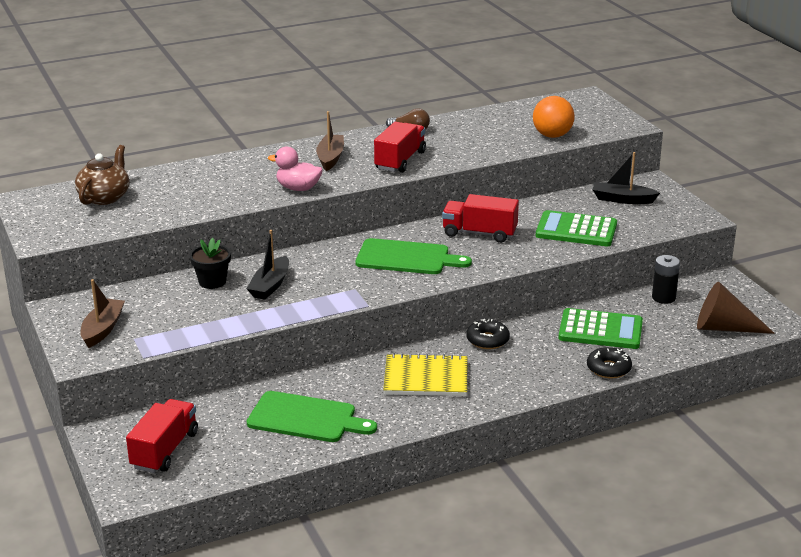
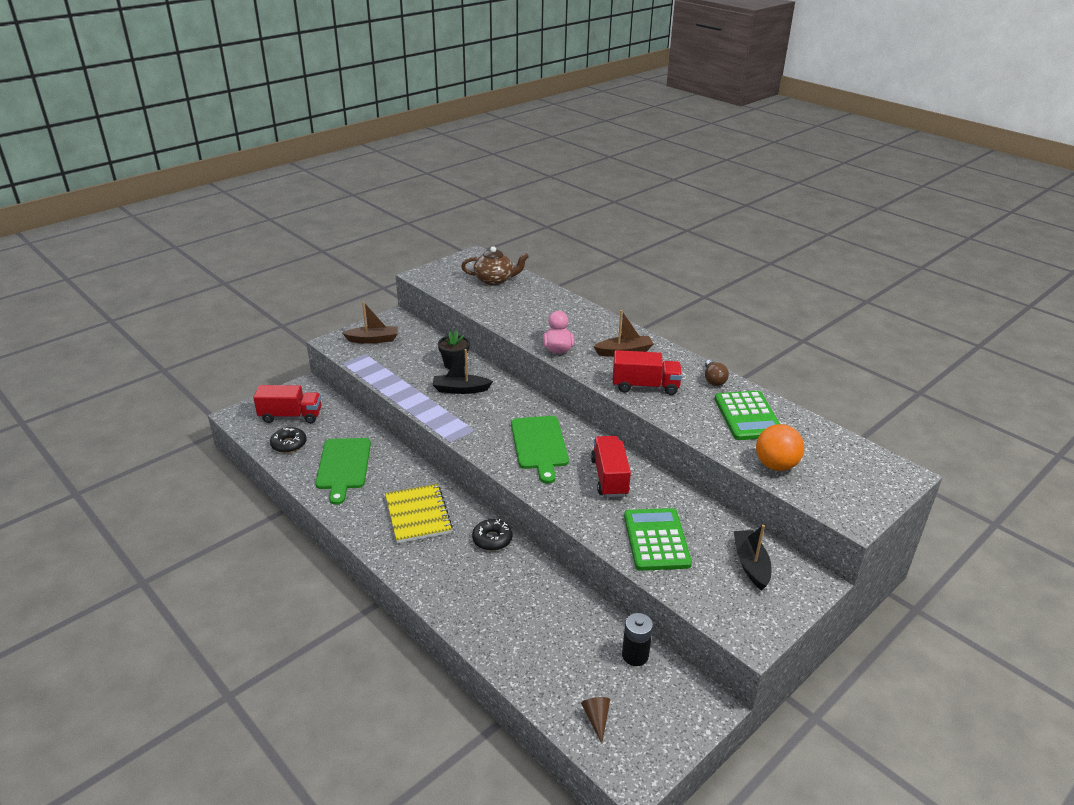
camera: 70 degrees right, 5 degrees up
(600, 330) = (544, 614): green calculator -> green calculator (747, 416)
(608, 369) = (475, 631): black donut -> black donut (289, 444)
(724, 328) = (596, 719): brown cone -> brown cone, size x0.49

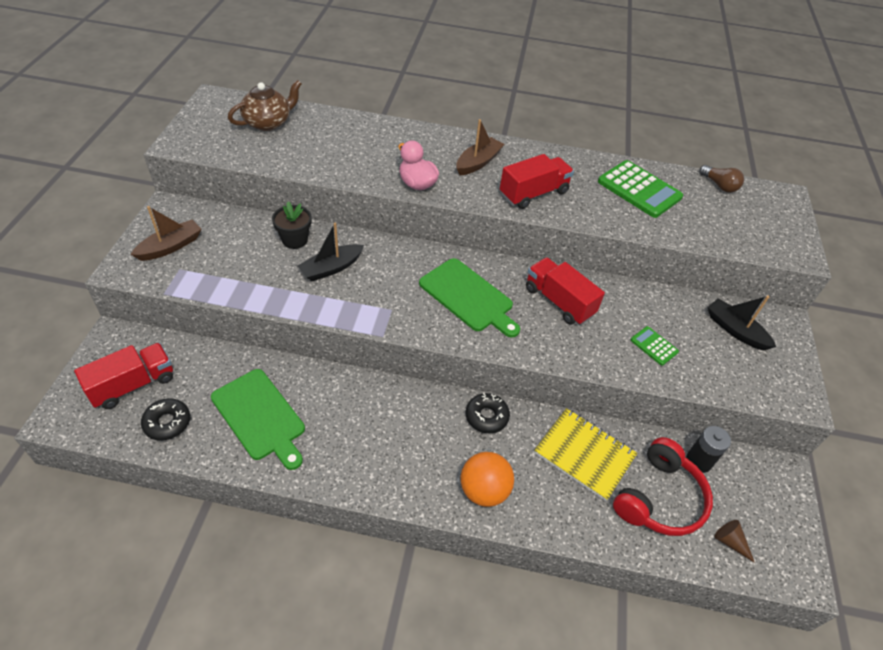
camera: 40 degrees left, 15 degrees up
(418, 515) = (394, 430): yellow notebook -> yellow notebook (584, 454)
(570, 658) = (659, 498): none -> red headphones
(656, 540) = (654, 346): green calculator -> green calculator, size x0.51
(713, 379) = (577, 162): brown light bulb -> brown light bulb (719, 185)
(775, 465) = (705, 230): orange ball -> orange ball (484, 490)

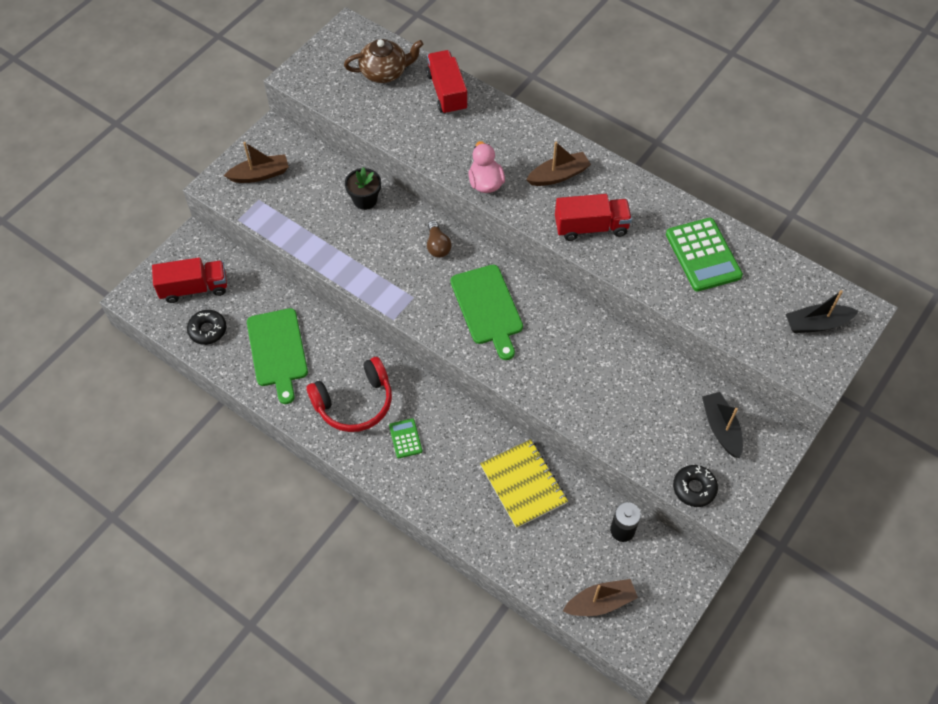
camera: 30 degrees right, 10 degrees up
(331, 268) = (382, 239): black boat -> black boat (816, 324)
(484, 490) = (421, 479): orange ball -> none
(486, 417) = (459, 420): black donut -> black donut (694, 488)
(559, 301) = (568, 341): red truck -> red truck (447, 92)
(654, 346) = (628, 414): green calculator -> green calculator (405, 438)
(659, 498) = (564, 545): red headphones -> red headphones (354, 403)
(719, 185) = (795, 276): brown light bulb -> brown light bulb (437, 246)
(730, 542) = (600, 602): brown cone -> brown boat

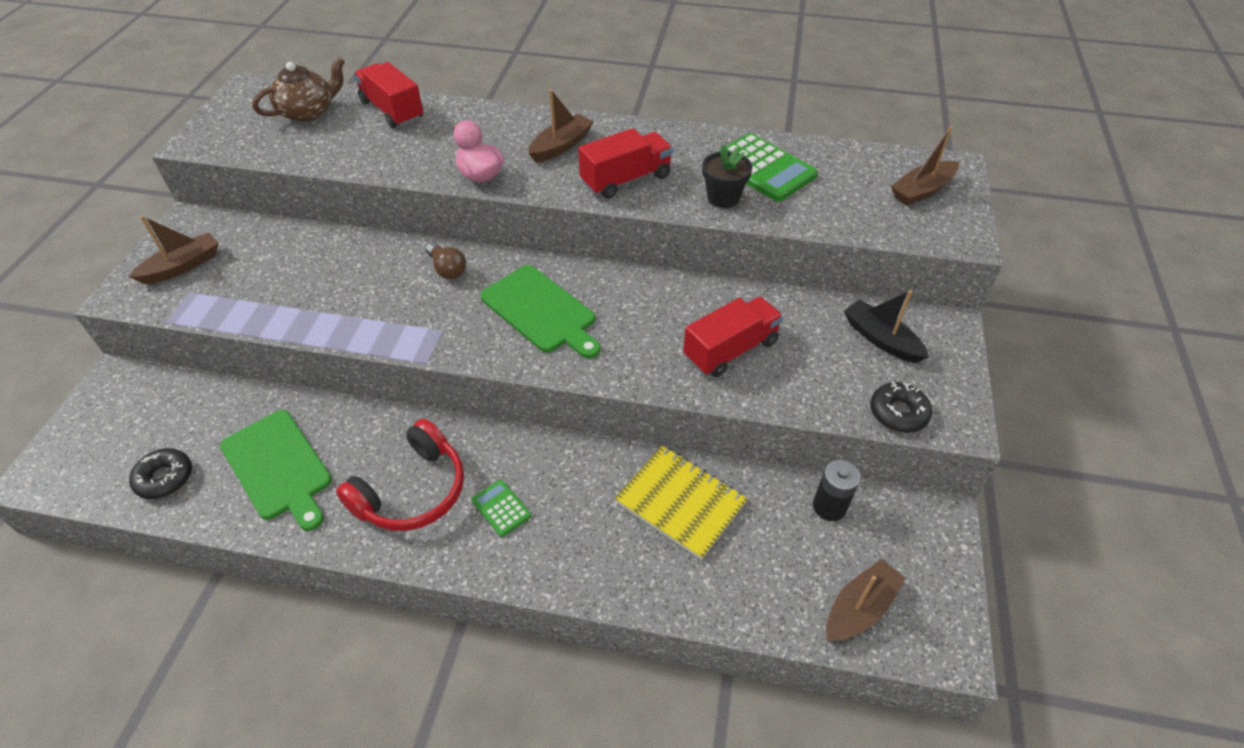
camera: 25 degrees left, 10 degrees down
(194, 288) = (130, 434): red truck -> red truck (731, 350)
(365, 200) = (334, 252): black flower pot -> black flower pot (723, 198)
(816, 324) = (922, 191): black boat -> brown boat

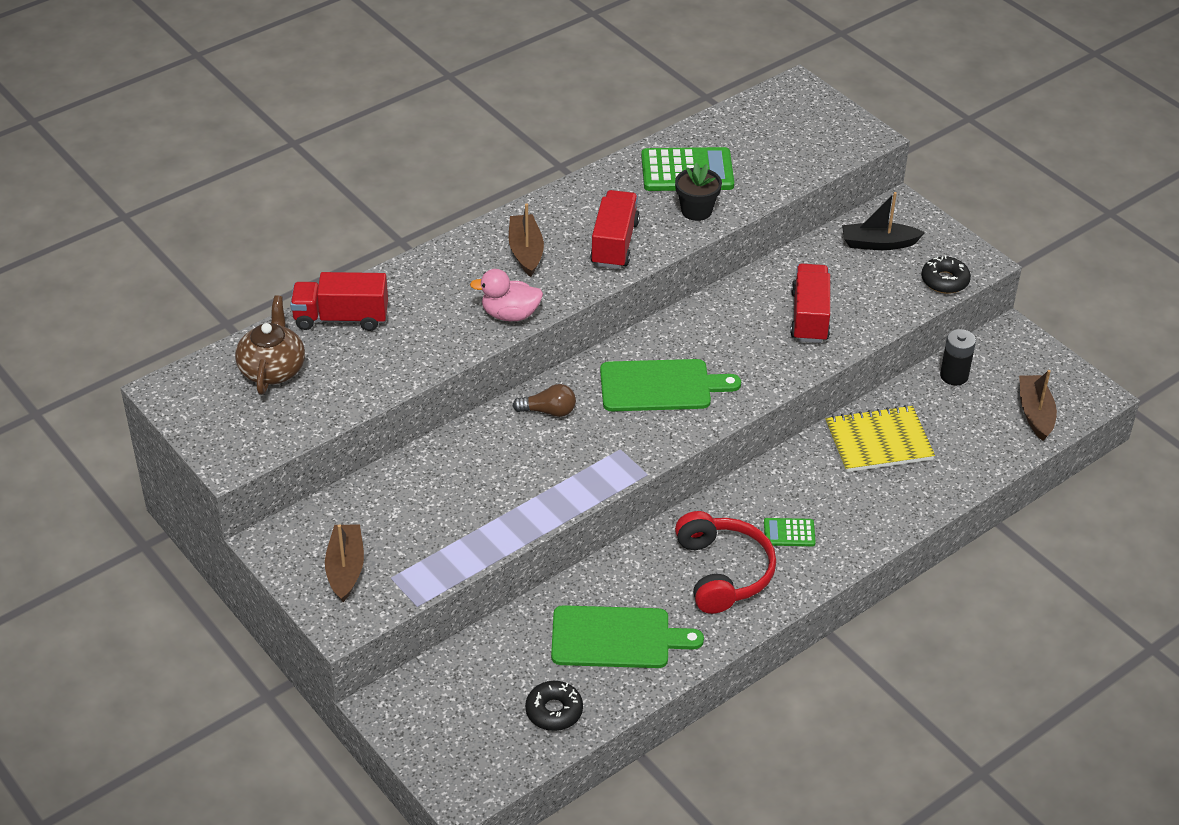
camera: 50 degrees left, 5 degrees down
(922, 191) = (803, 119): brown boat -> none

